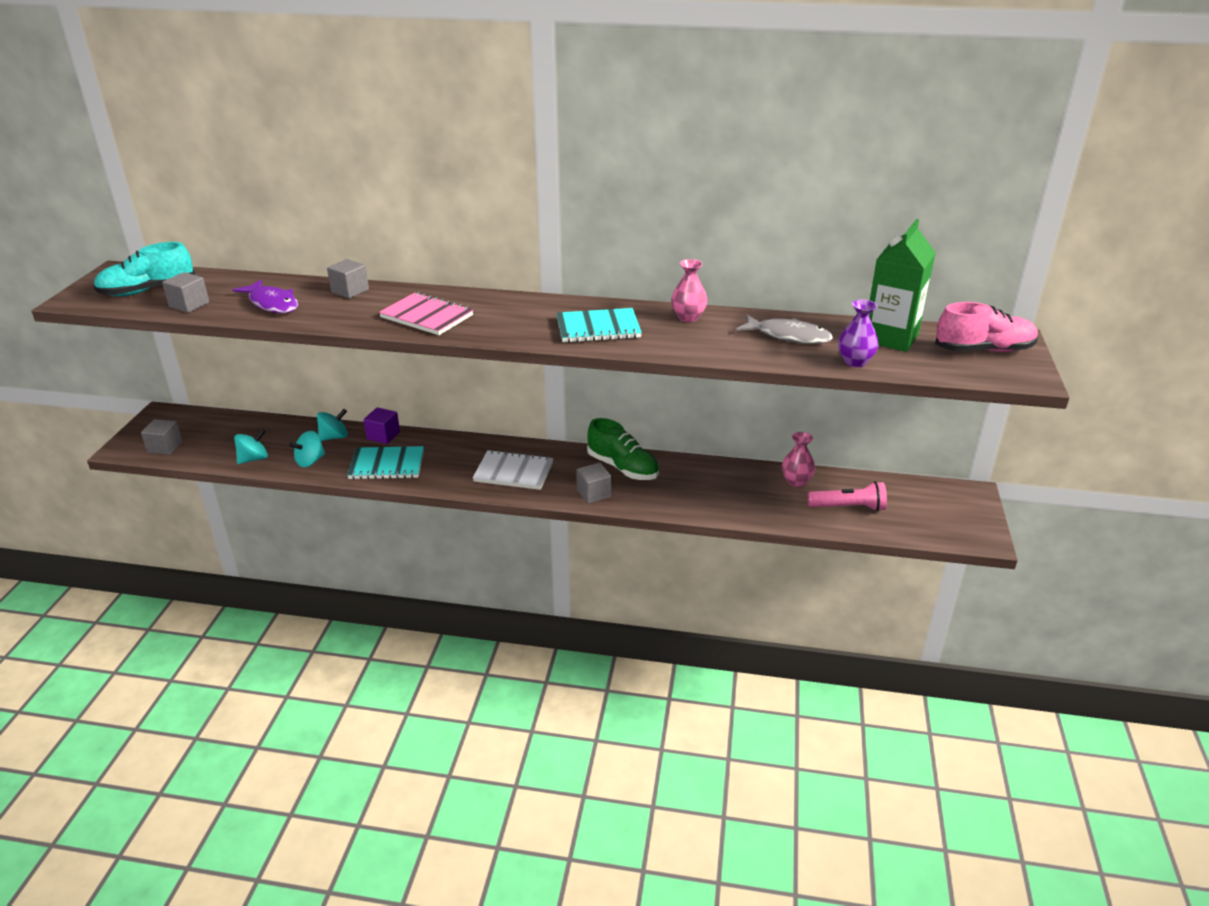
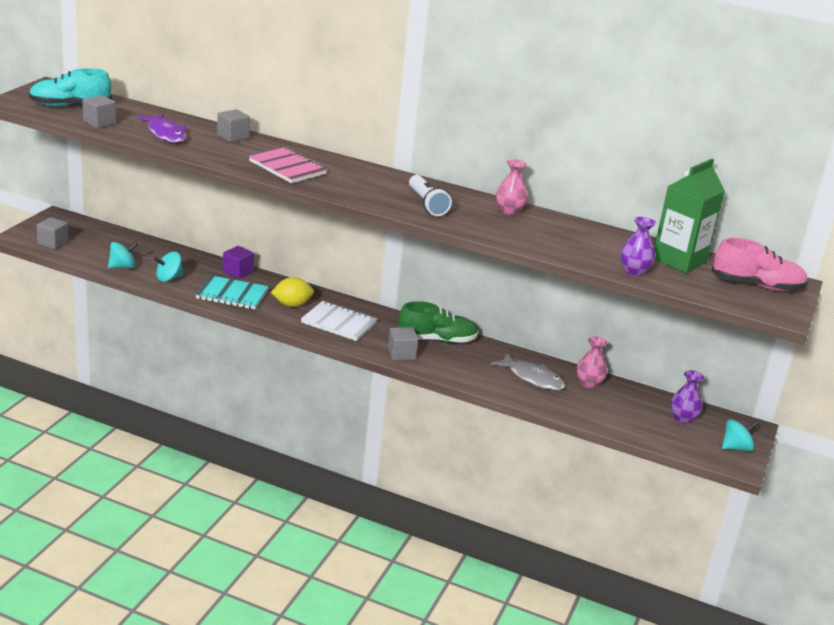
camera: 10 degrees right, 5 degrees down
(334, 437) = (195, 264): turquoise spinning top -> turquoise spinning top (736, 448)
(456, 462) = (292, 304): none -> yellow lemon
(598, 328) = (427, 204): turquoise notebook -> white flashlight
(623, 467) = (436, 340): green shoe -> green shoe turned 60 degrees counterclockwise
(788, 336) = (588, 241): grey fish -> grey fish (532, 378)
(848, 507) = (626, 413): pink flashlight -> none
(905, 499) = (682, 418): none -> purple vase

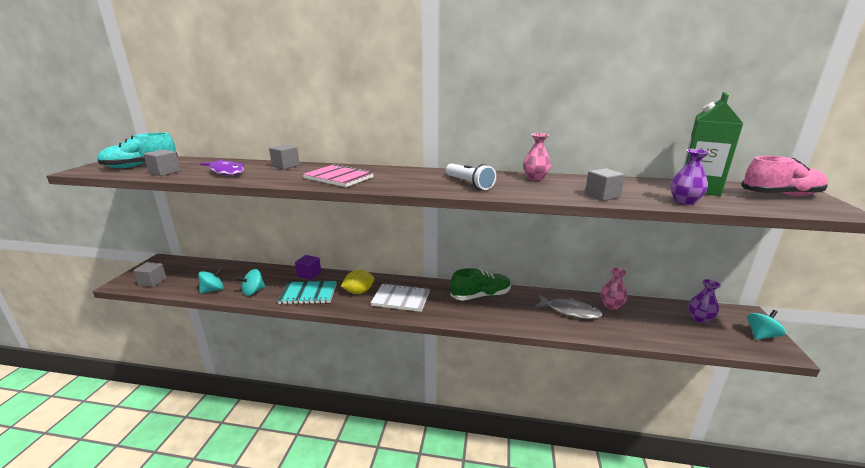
camera: 10 degrees left, 5 degrees down
(401, 354) = (461, 314): grey cube -> grey cube (602, 196)

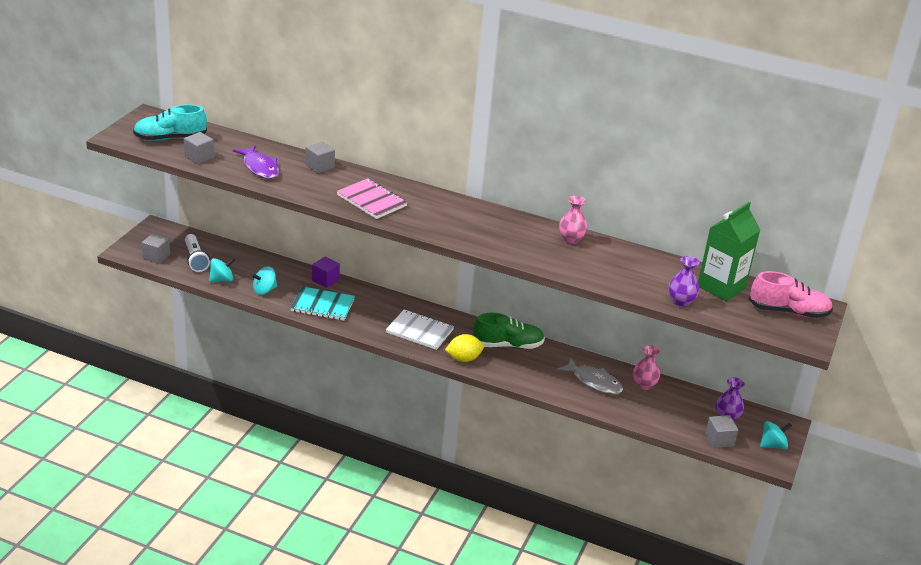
camera: 10 degrees right, 10 degrees up
(359, 292) = (377, 313): yellow lemon -> yellow lemon (463, 359)
(469, 184) = (497, 235): white flashlight -> white flashlight (195, 259)
(602, 196) = (612, 278): grey cube -> grey cube (719, 440)

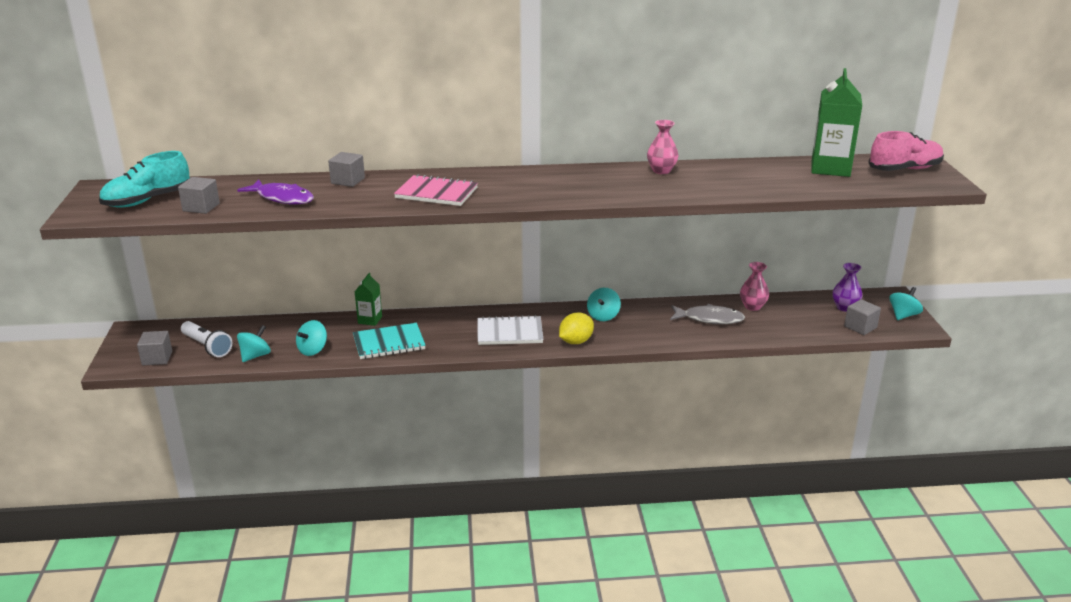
camera: 25 degrees left, 5 degrees down
(325, 280) = (370, 320): purple cube -> green carton
(507, 345) = (603, 316): green shoe -> turquoise spinning top
(681, 301) = (816, 188): purple vase -> none

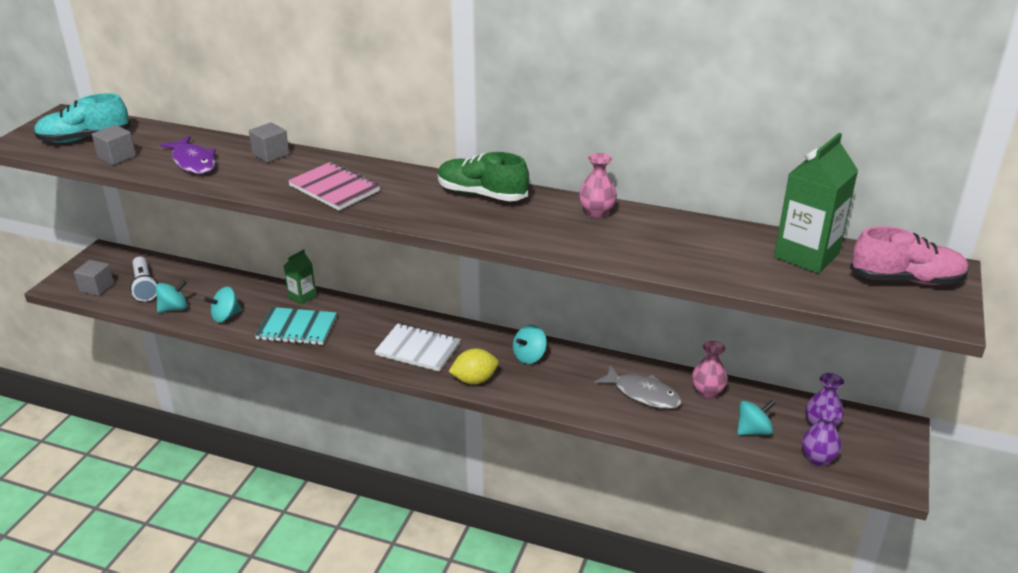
camera: 25 degrees right, 5 degrees up
(562, 175) = (482, 194): none -> green shoe
(860, 327) = (817, 458): grey cube -> purple vase
(903, 315) = (889, 459): turquoise spinning top -> turquoise spinning top (753, 430)

